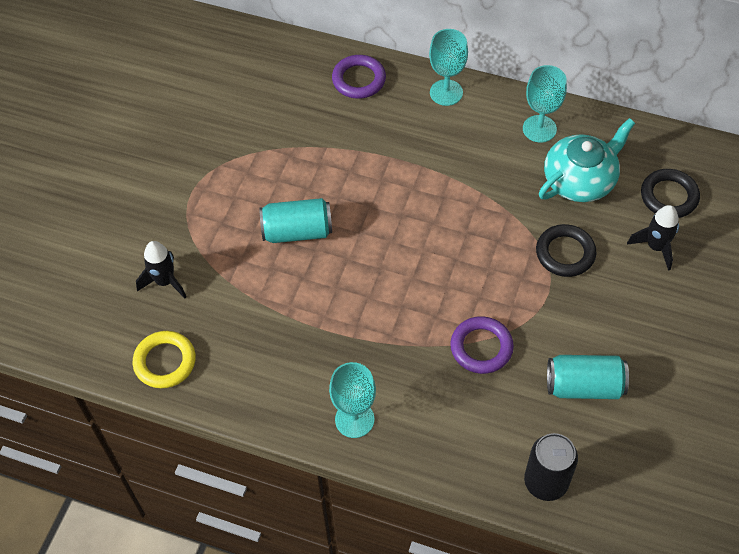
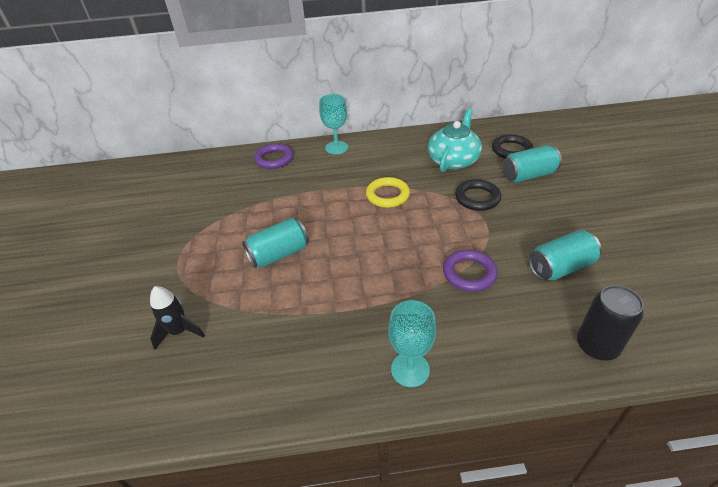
camera: 25 degrees left, 15 degrees down
(165, 362) = (206, 399): yellow ring -> yellow ring (387, 195)
(539, 129) = (408, 145): turquoise goblet -> none
(655, 247) = (528, 175): black rocket -> turquoise can

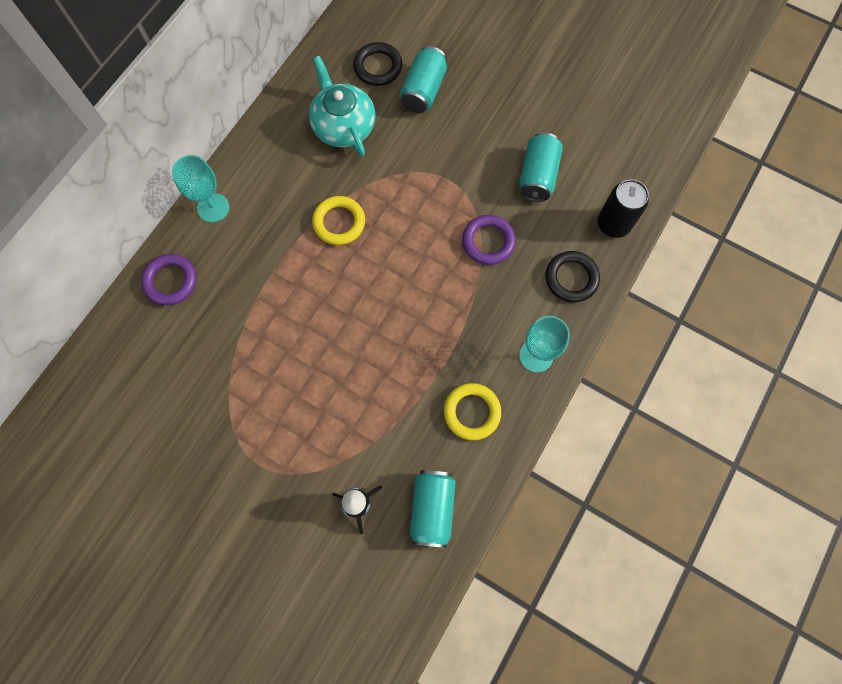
camera: 55 degrees left, 30 degrees up
(279, 254) = (333, 370): turquoise can -> turquoise can (432, 509)
(315, 356) = (472, 412): none -> yellow ring
(477, 198) = (413, 156): black ring -> black ring (571, 278)

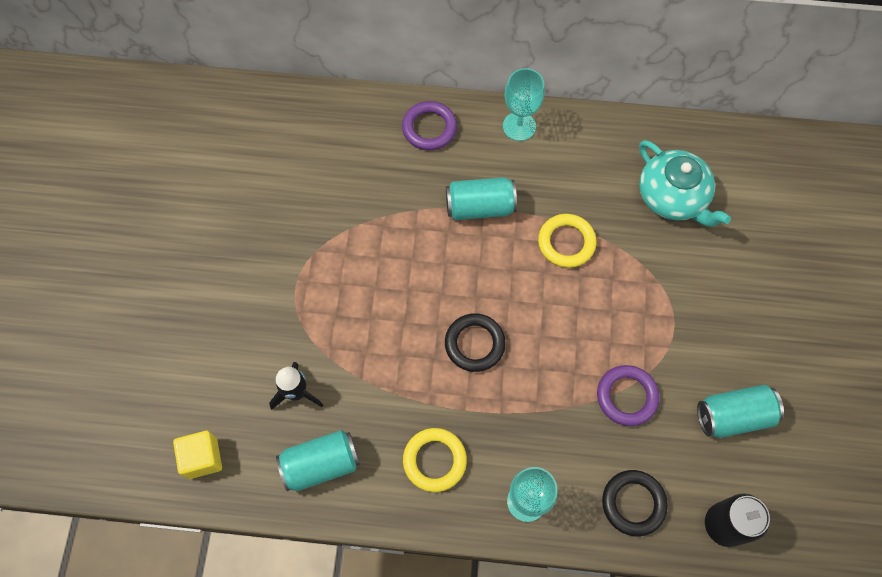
camera: 65 degrees right, 5 degrees down
(343, 126) = (672, 197): turquoise teapot -> turquoise teapot turned 105 degrees clockwise
(378, 67) = (759, 197): black ring -> black ring (474, 344)
(378, 615) = (202, 458): none -> yellow cube
(423, 90) = (761, 254): turquoise can -> turquoise can (480, 207)

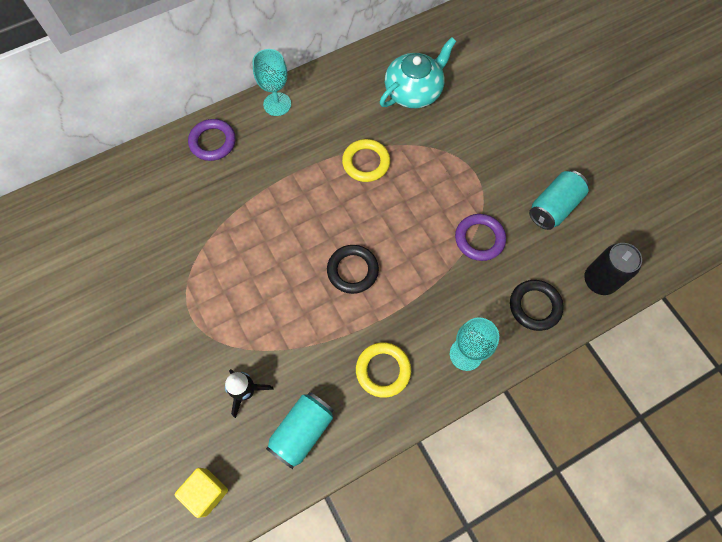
camera: 35 degrees left, 0 degrees up
(480, 207) = (288, 175): turquoise can -> none
(672, 197) = (414, 91): turquoise teapot -> turquoise teapot turned 60 degrees counterclockwise

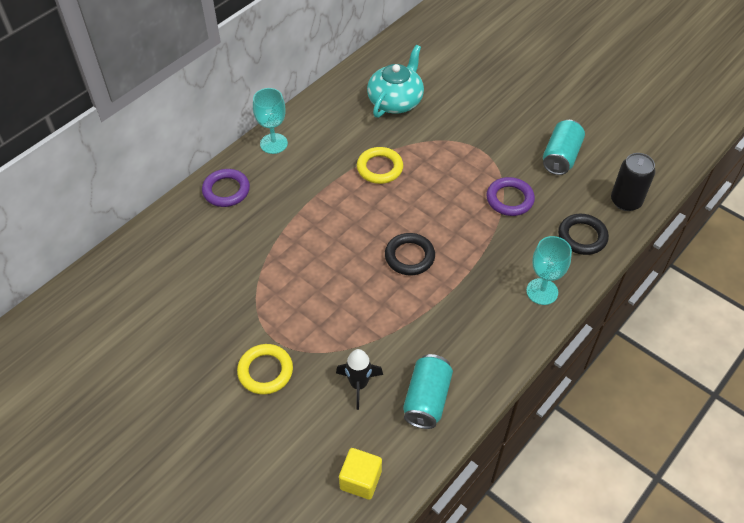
camera: 20 degrees left, 15 degrees down
(383, 370) = (476, 327): yellow ring -> yellow ring (265, 371)

